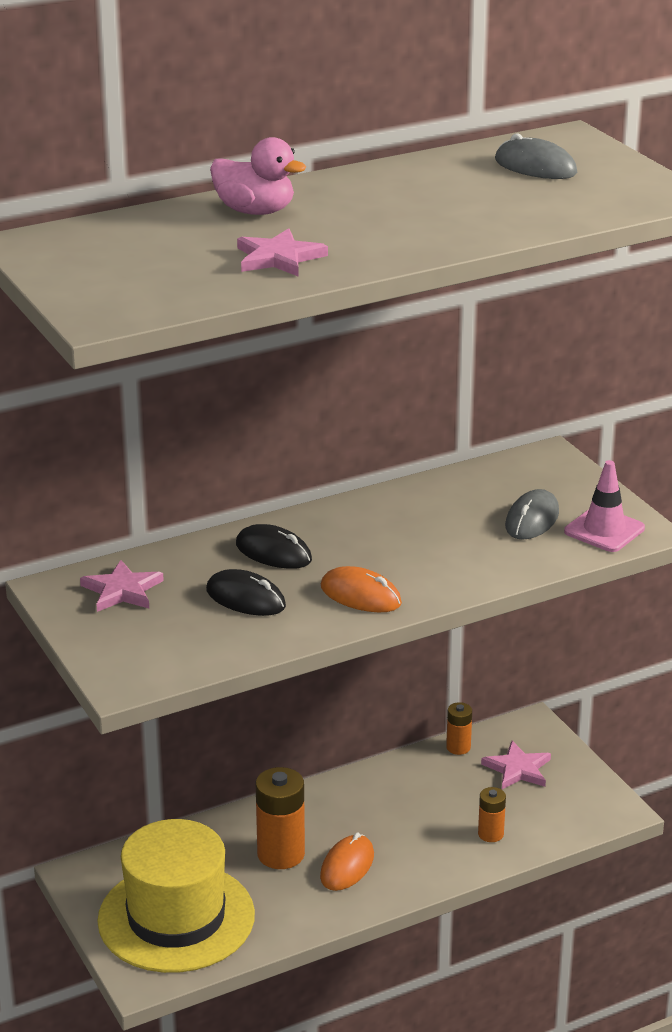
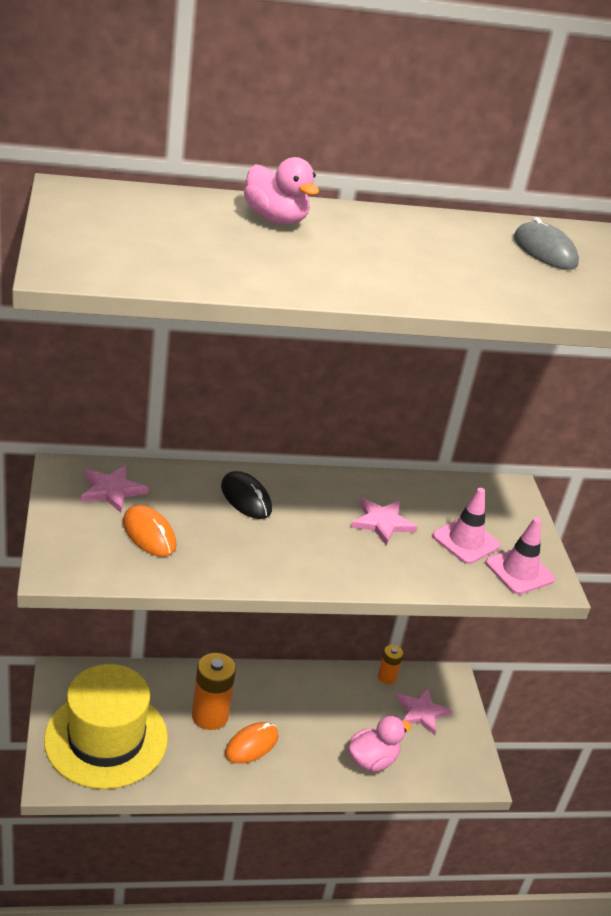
camera: 15 degrees right, 5 degrees up
(246, 598) = (198, 530): black mouse -> none
(278, 258) = (258, 264): pink star -> pink star (382, 522)
(360, 595) = (288, 560): orange mouse -> orange mouse (149, 534)
(490, 834) = (372, 760): orange battery -> pink duck
(532, 519) = (466, 541): grey mouse -> pink traffic cone

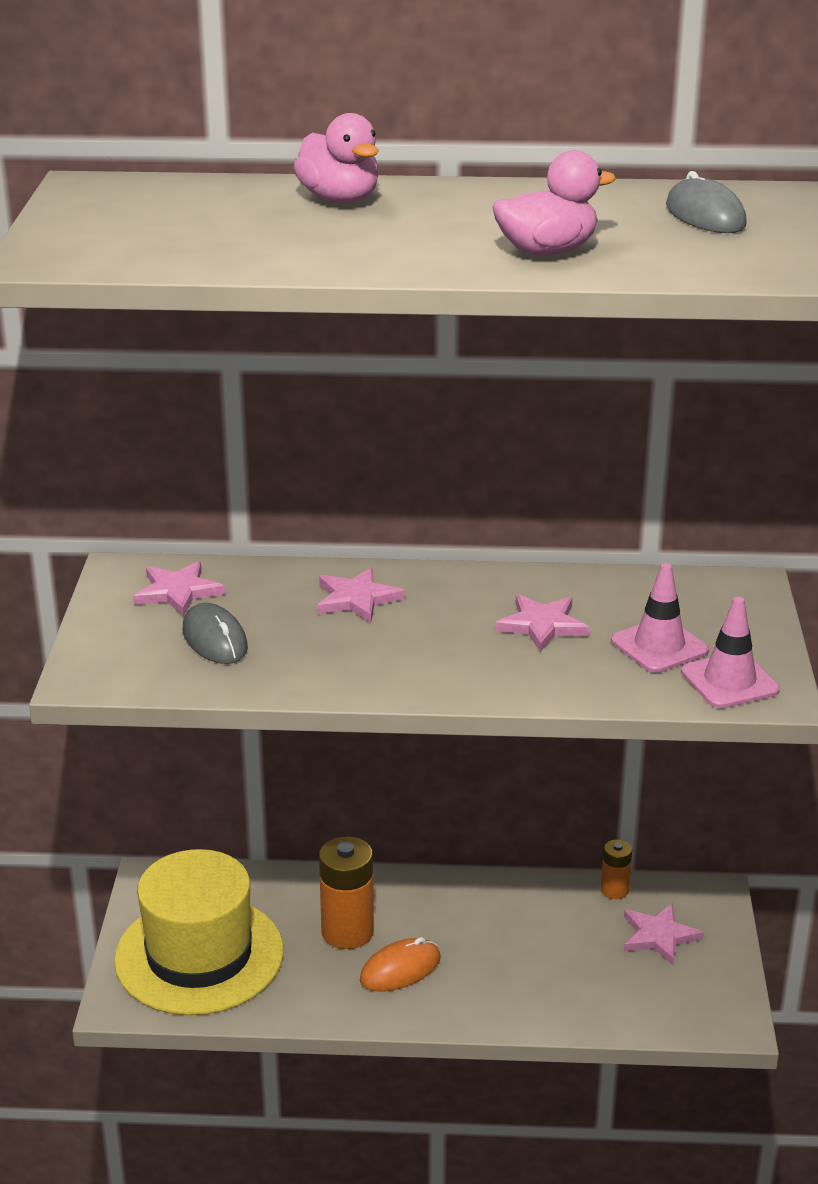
camera: 15 degrees right, 5 degrees down
(149, 534) = (215, 639): orange mouse -> grey mouse
(246, 498) = (356, 599): black mouse -> pink star
(372, 760) = (573, 993): pink duck -> pink duck (547, 251)

